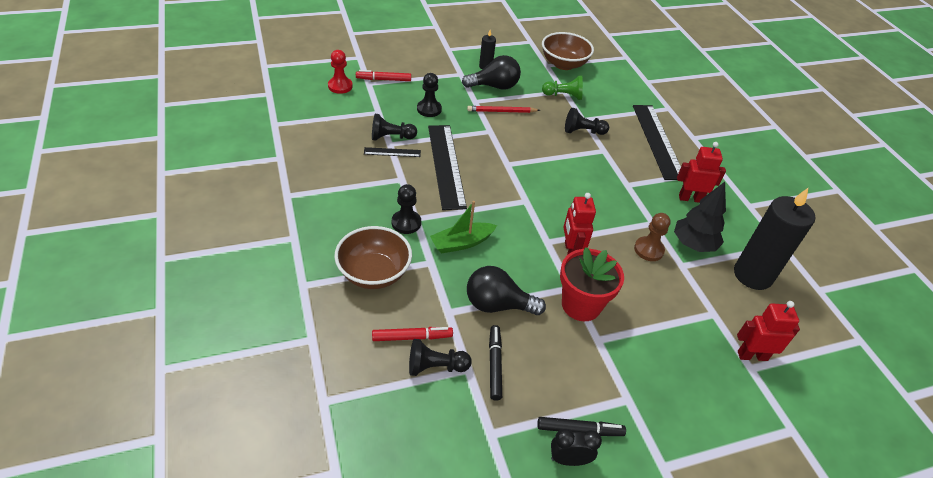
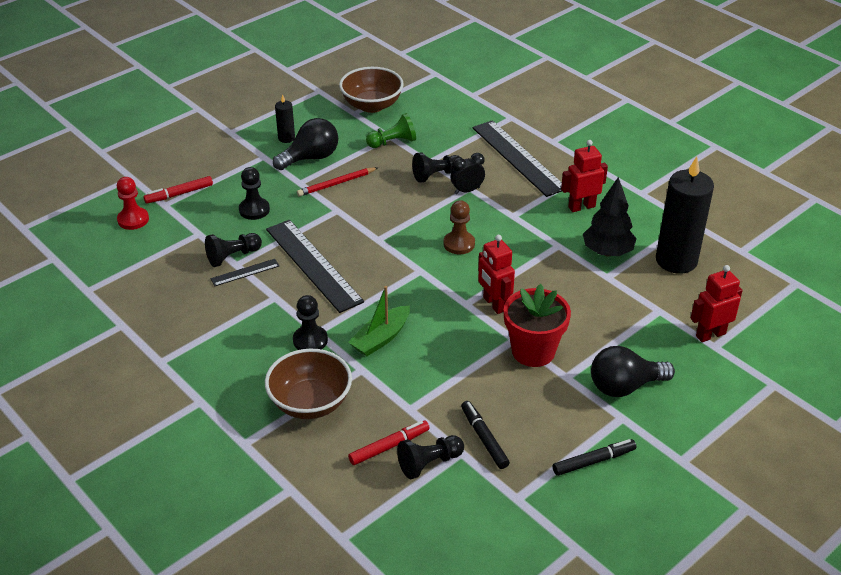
camera: 20 degrees left, 5 degrees down
(497, 305) = (453, 383): black light bulb -> black light bulb (624, 386)
(569, 459) = (598, 489): black clock -> black clock (467, 190)
(648, 250) = (568, 273): brown pawn -> brown pawn (459, 244)

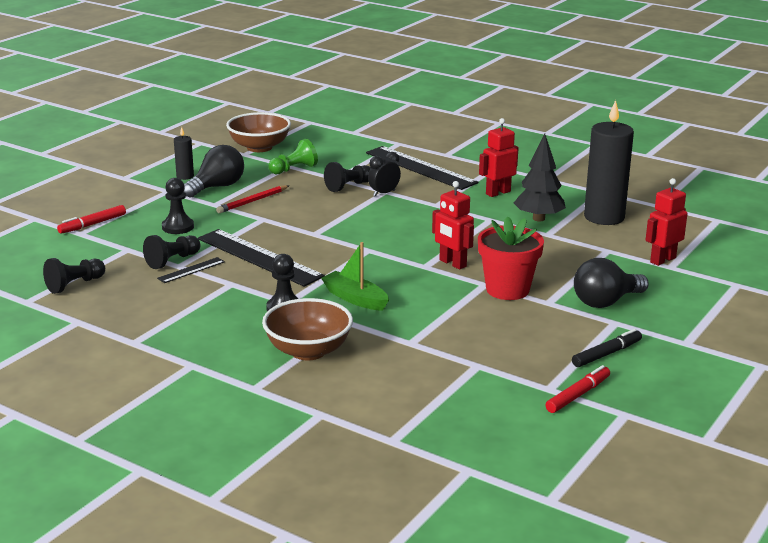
camera: 15 degrees left, 15 degrees down
(133, 220) = (52, 247): red pawn -> none
(381, 338) = (355, 298): green boat -> green boat turned 105 degrees clockwise
(389, 447) = (405, 370): red marker -> red marker (578, 395)
(429, 463) = (451, 376): black pawn -> black pawn (75, 285)
(459, 244) = (396, 228): brown pawn -> none
(484, 438) = (494, 352): black marker -> none

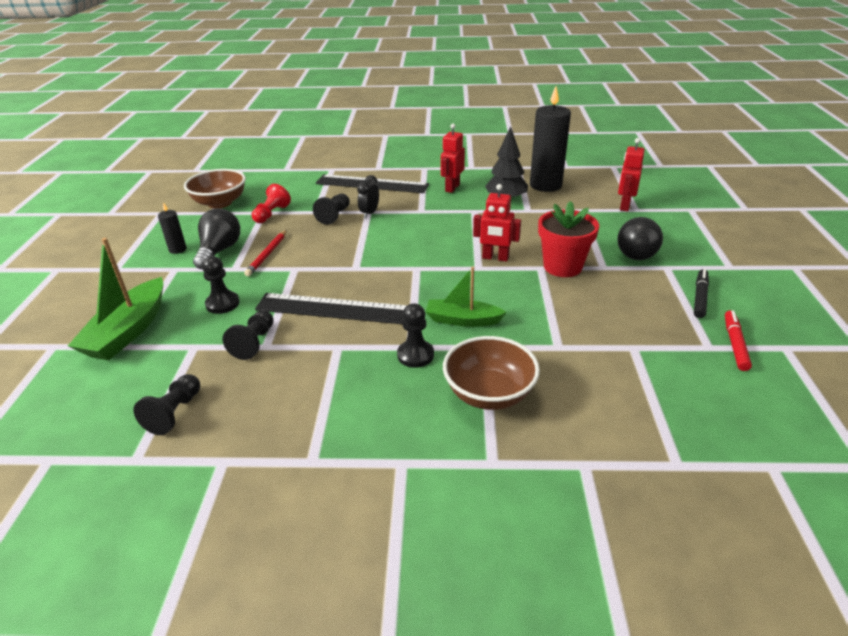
camera: 30 degrees left, 10 degrees up
(92, 224) = (128, 331): red marker -> green boat
(191, 270) = (283, 346): black ruler -> none
(294, 169) = (271, 214): green pawn -> red pawn

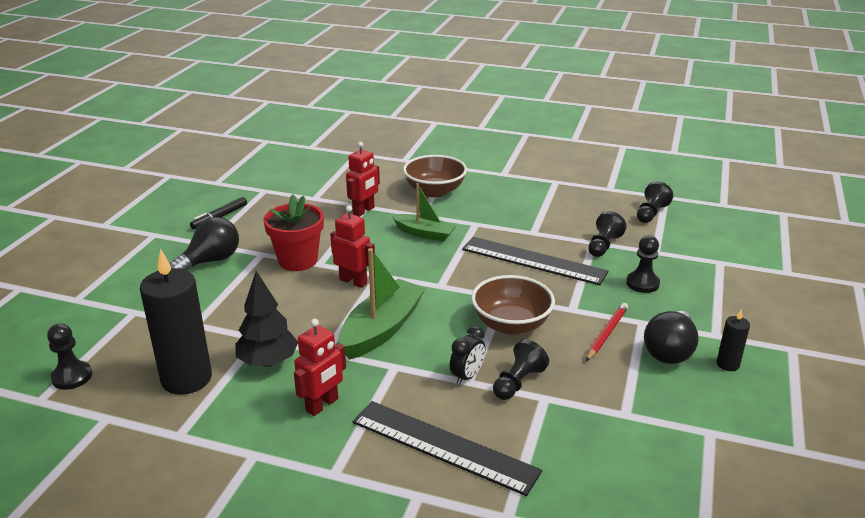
camera: 165 degrees left, 5 degrees down
(128, 331) = (724, 273): green boat -> green boat (382, 329)
(220, 203) = (705, 454): brown bowl -> brown bowl (511, 325)
(271, 214) = (612, 406): red pawn -> none
(415, 355) = (474, 218): black pawn -> black pawn (72, 377)
(624, 206) = (139, 319): red robot -> red robot (364, 211)
(735, 344) = (245, 189): red marker -> none

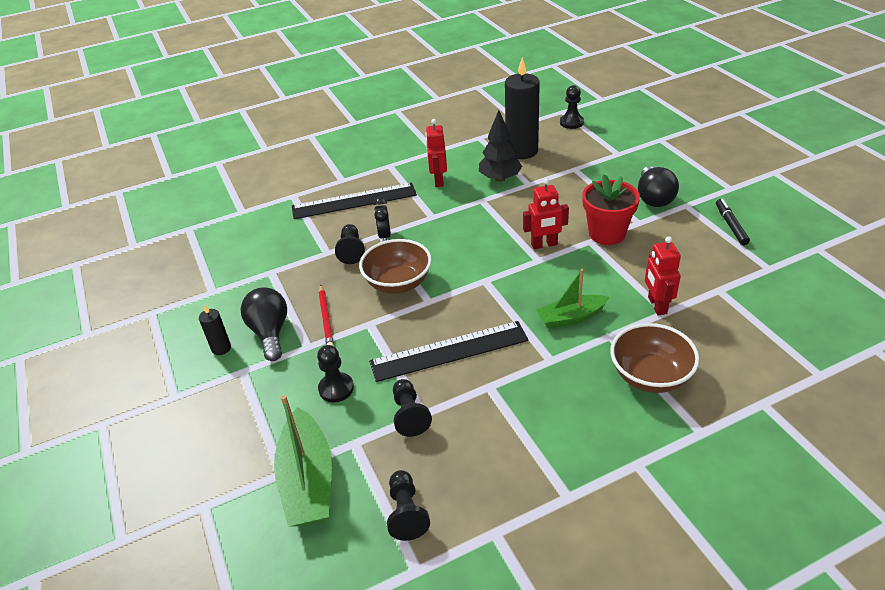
camera: 140 degrees right, 10 degrees up
(382, 329) = (472, 229): green boat -> green boat (308, 480)

